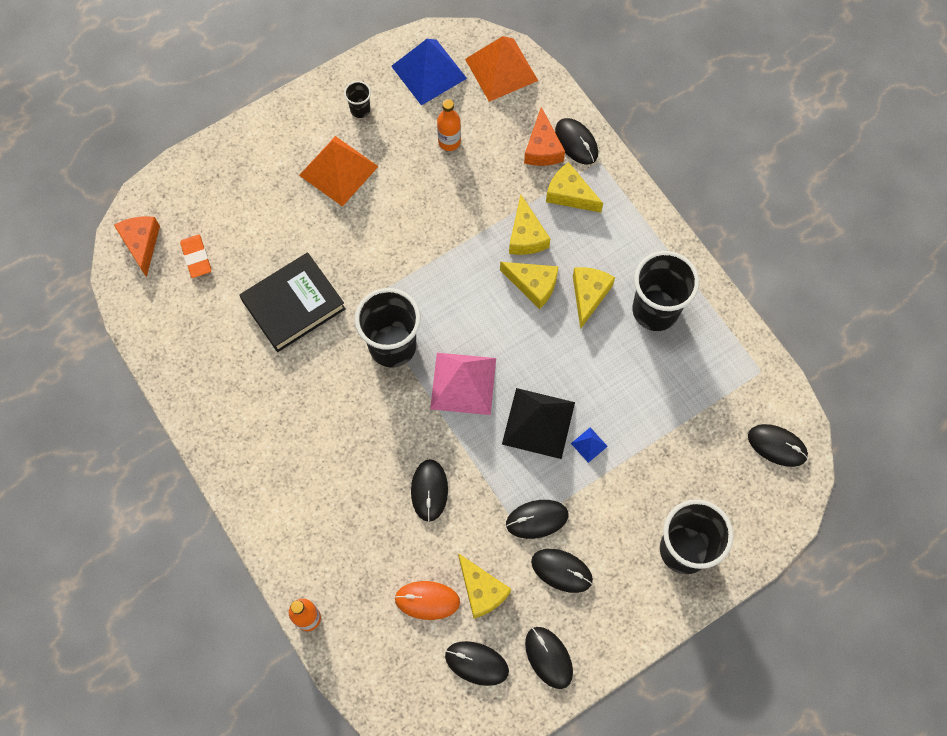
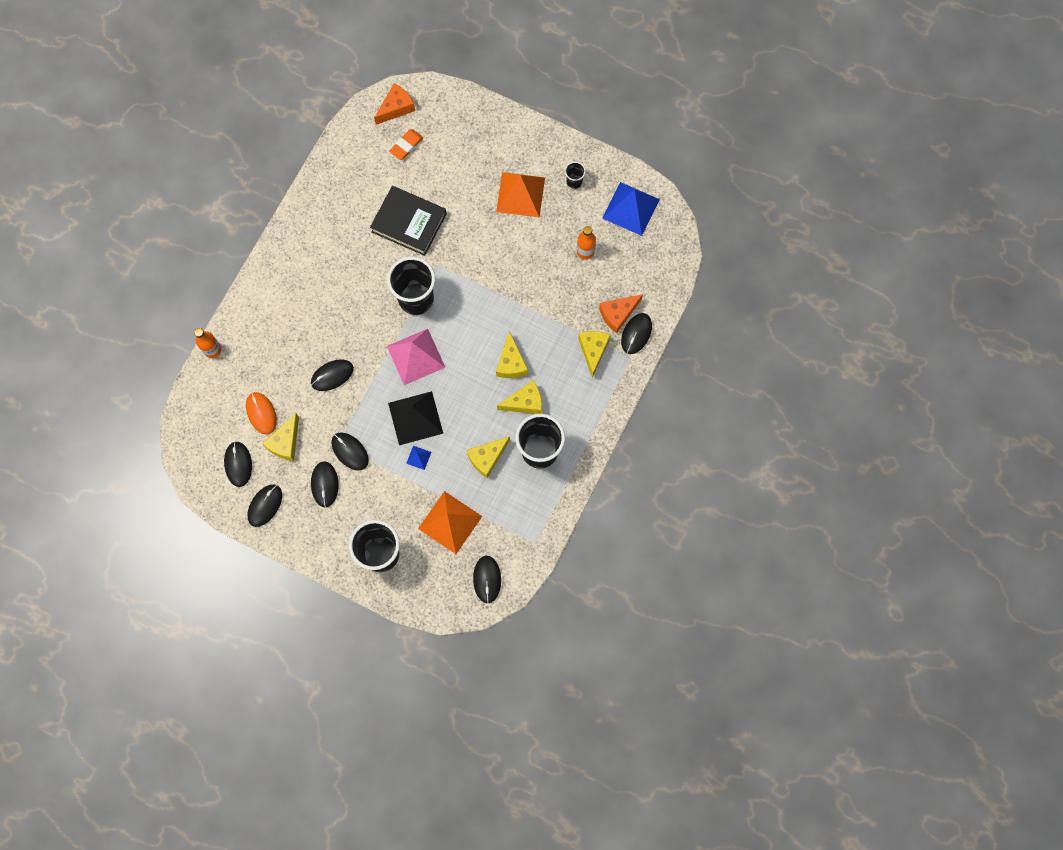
camera: 60 degrees right, 5 degrees up
(501, 69) = (663, 254): orange pyramid -> orange pyramid (450, 522)
(526, 236) = (544, 339): yellow cheese -> yellow cheese (487, 458)

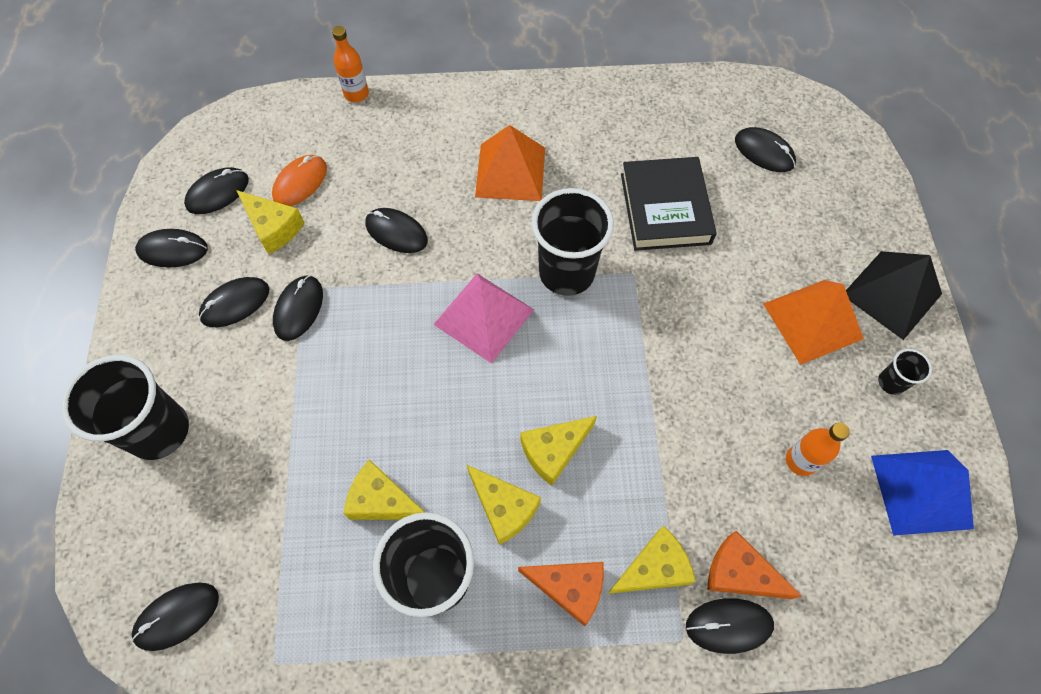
camera: 60 degrees right, 10 degrees down
(285, 442) = (273, 228): yellow cheese -> yellow cheese turned 135 degrees counterclockwise
(396, 108) = (802, 116): orange cheese -> orange cheese (569, 588)
(406, 146) = (764, 152): orange eraser -> black mouse
(415, 418) = (392, 365): black pyramid -> black pyramid (891, 294)
(418, 457) = (334, 402): blue pyramid -> none
(450, 522) = (251, 503): orange pyramid -> orange pyramid (510, 172)

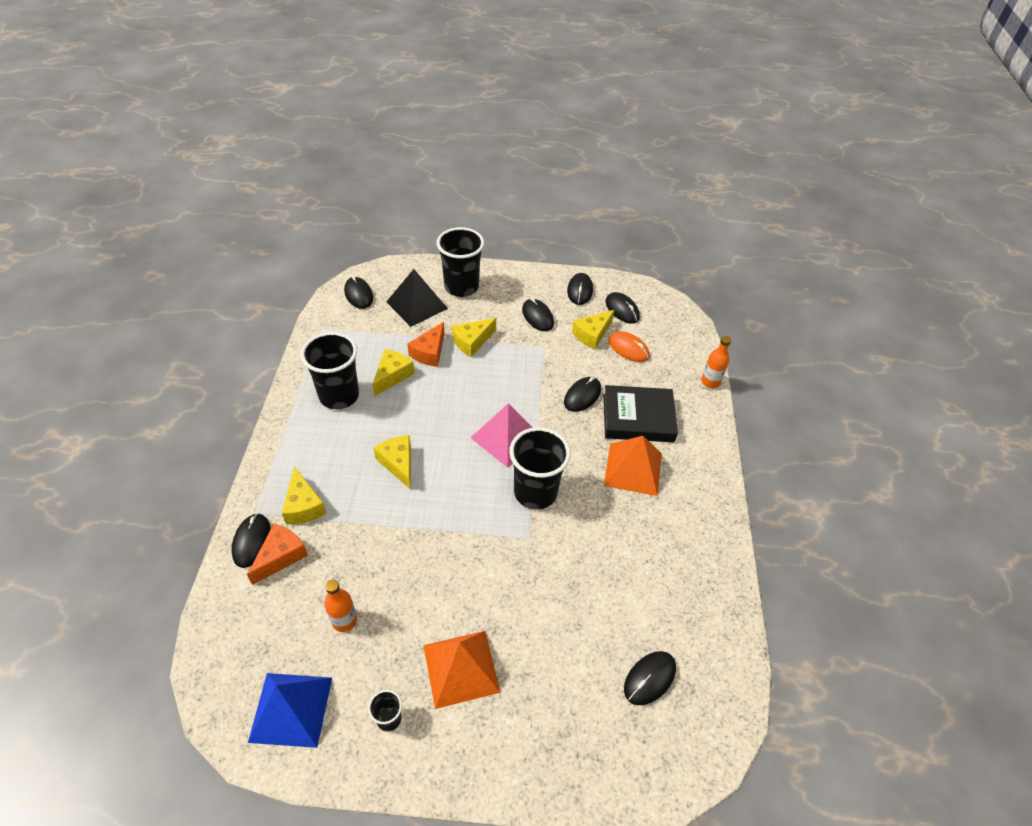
camera: 95 degrees right, 15 degrees down
(299, 309) = (529, 344): black mouse -> none
(503, 508) = (369, 432): yellow cheese -> yellow cheese (472, 342)
(569, 588) = (309, 458): orange cheese -> orange cheese (429, 352)
(665, 208) = (589, 574): black book -> black book (638, 418)
(891, 294) = (475, 753): black pyramid -> black pyramid (417, 305)

